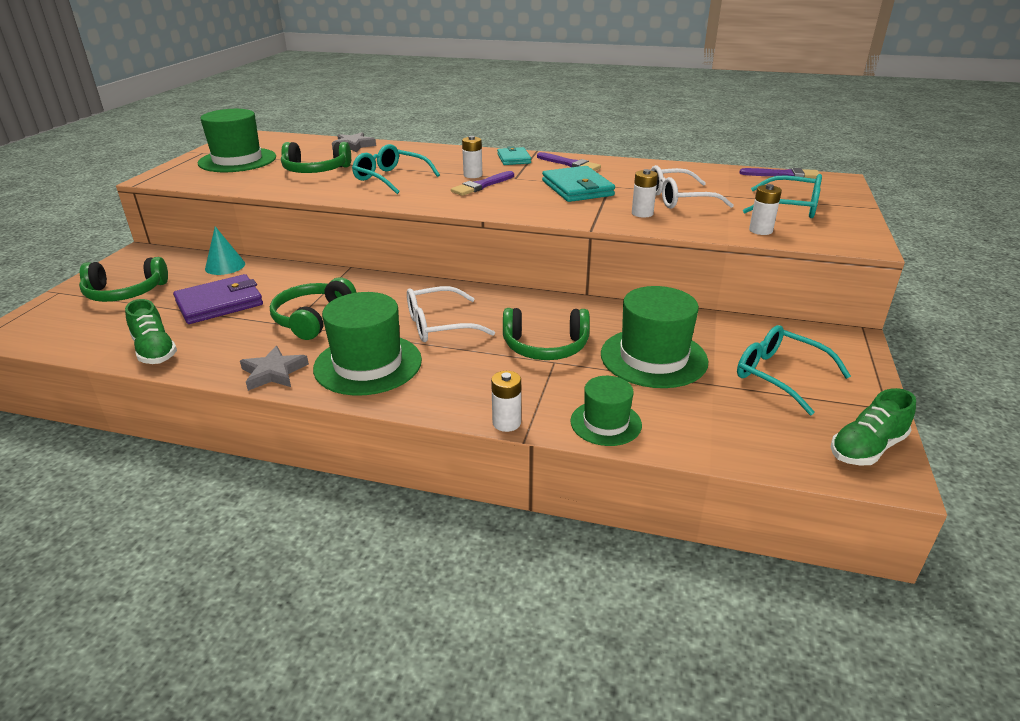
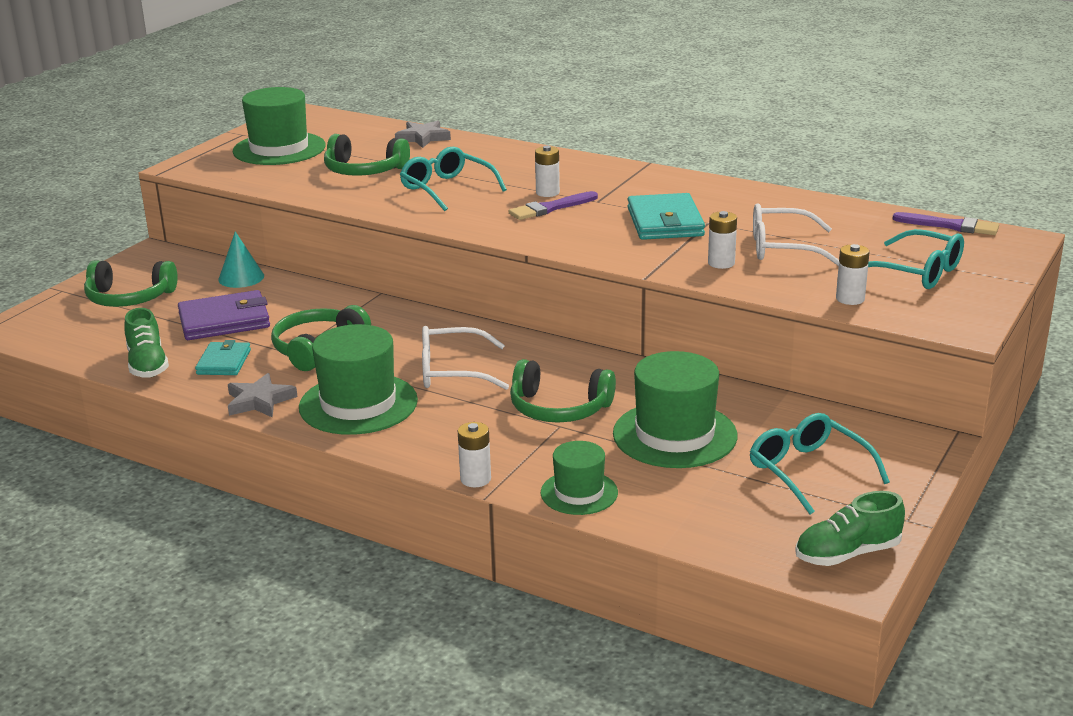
camera: 15 degrees right, 5 degrees down
(514, 159) = (612, 173): turquoise wallet -> turquoise wallet (224, 362)
(569, 164) = (678, 186): purple brush -> none

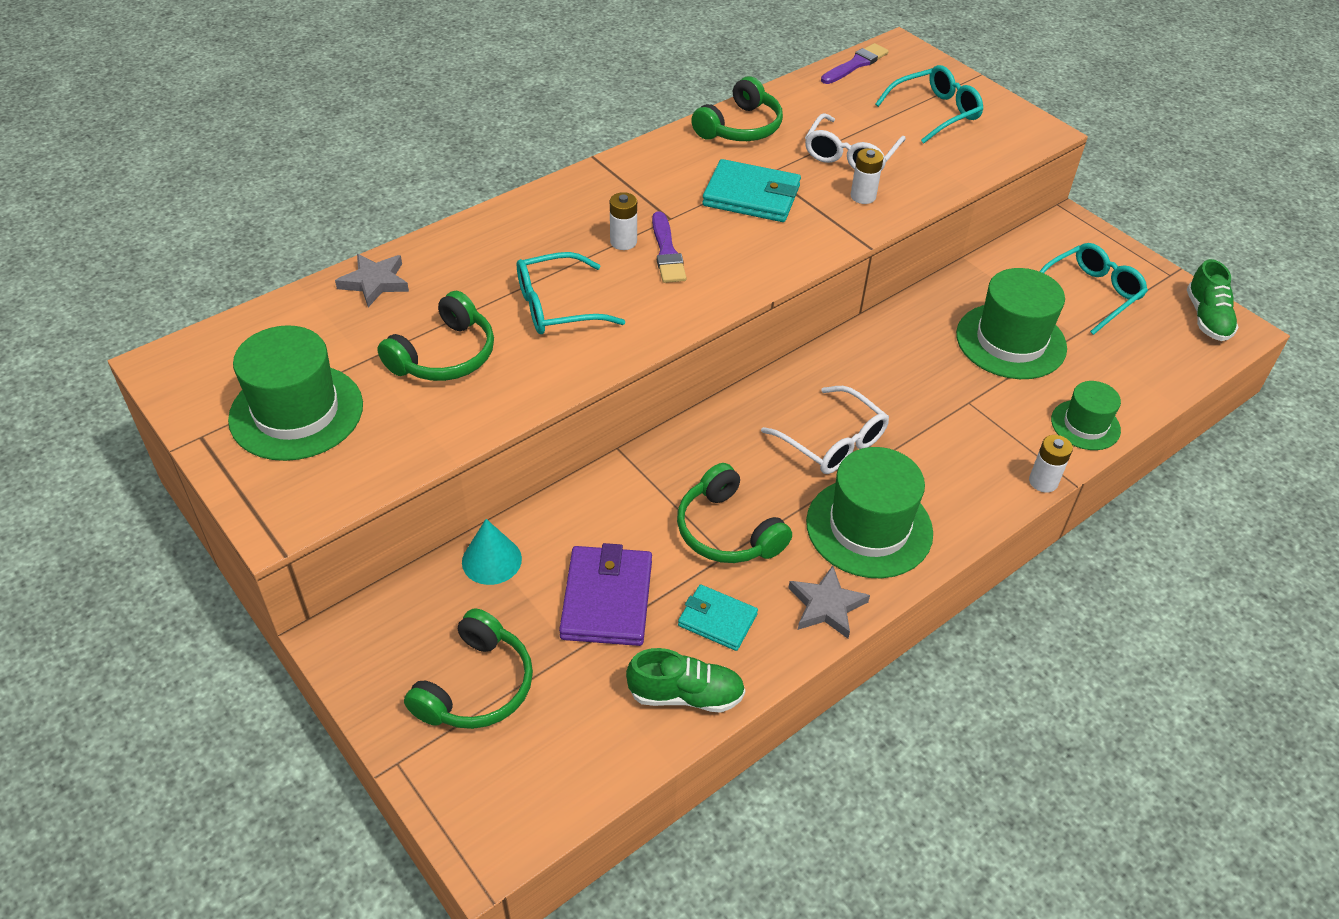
camera: 70 degrees left, 20 degrees up
(452, 371) = (833, 442): white glasses -> white glasses turned 60 degrees counterclockwise
(559, 408) = (938, 393): green headphones -> green headphones (740, 127)
(808, 471) = (1091, 293): turquoise glasses -> turquoise glasses turned 150 degrees clockwise
(850, 299) = (968, 160): white battery -> none

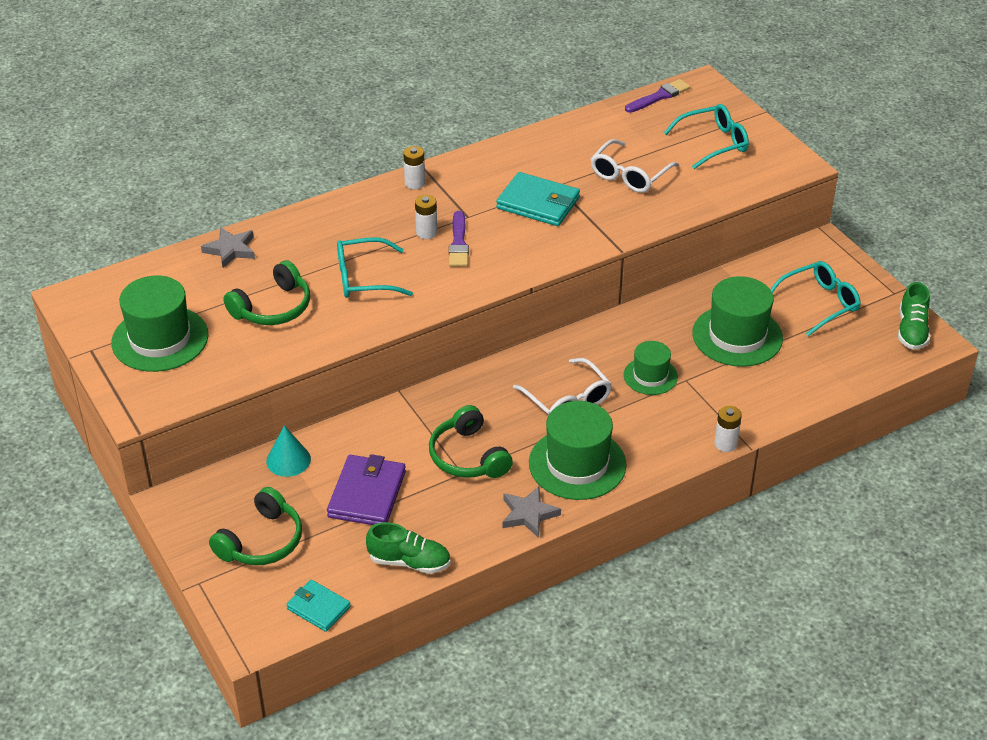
camera: 10 degrees right, 5 degrees down
(717, 620) = (445, 516): turquoise wallet -> turquoise wallet (318, 608)
(740, 127) = (545, 145): green headphones -> none
(863, 196) = (629, 210): white battery -> white battery (415, 183)
(1085, 425) = (775, 405): green hat -> green hat (650, 376)

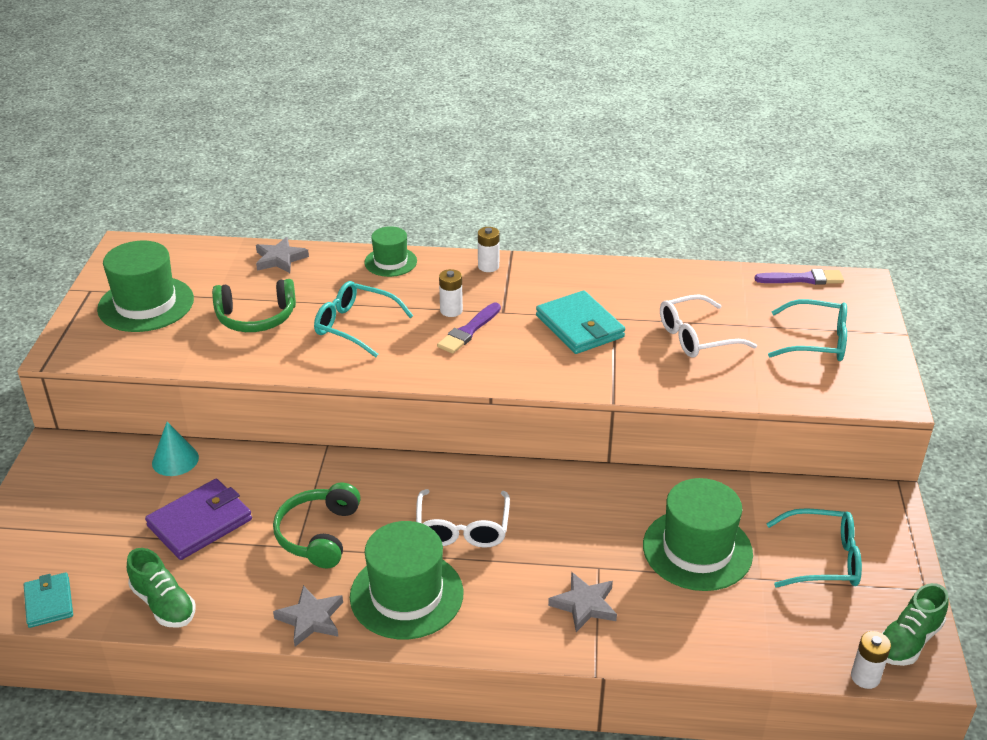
camera: 35 degrees right, 5 degrees down
(262, 541) = (77, 518): green headphones -> none
(650, 376) = (566, 545): green hat -> green hat (390, 262)
(701, 409) = (584, 604): none -> grey star
(725, 444) = (573, 654): white battery -> white battery (865, 677)

